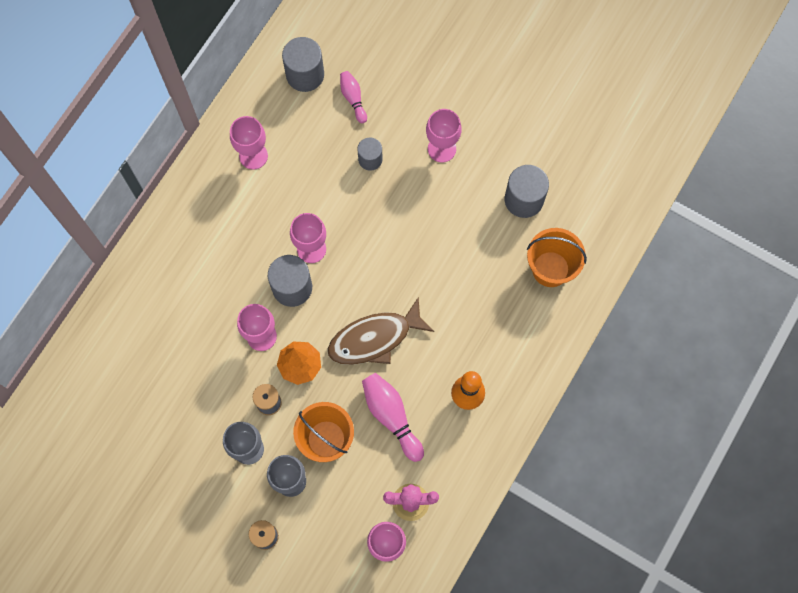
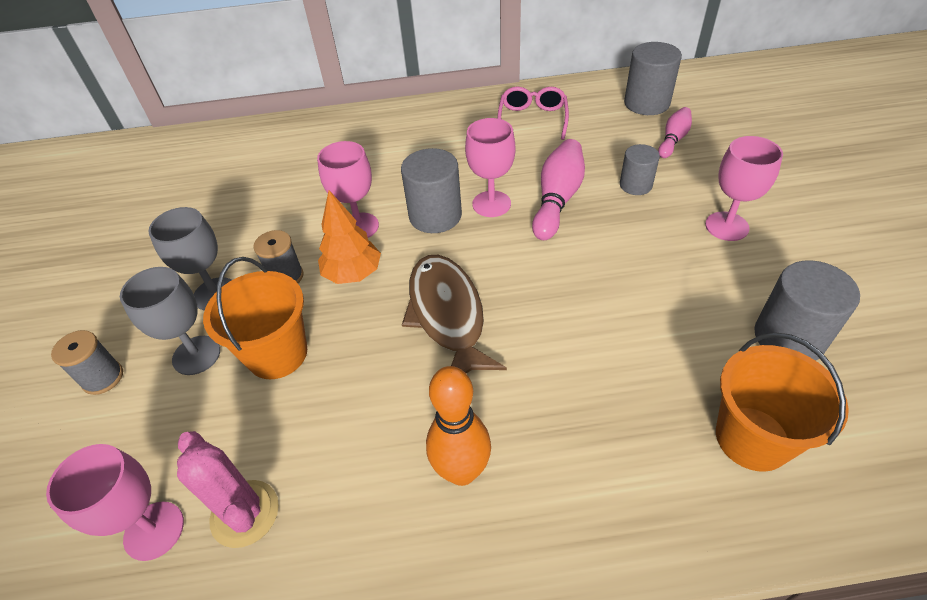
camera: 55 degrees right, 25 degrees down
(253, 156) = (532, 120): pink goblet -> pink glasses
(375, 338) = (447, 315): brown fish -> brown fish turned 45 degrees clockwise
(391, 416) = (360, 400): pink bowling pin -> pink bowling pin (557, 200)

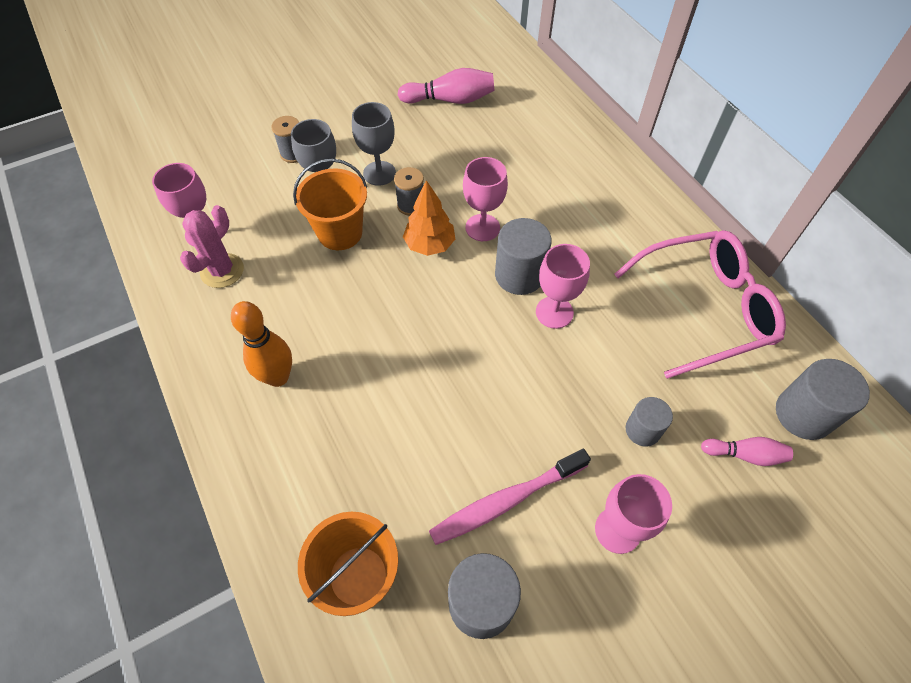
camera: 65 degrees right, 10 degrees up
(447, 315) = (411, 322): brown fish -> none
(532, 120) = (703, 309): pink glasses -> pink glasses, size x1.81
(557, 200) = (585, 364): pink bowling pin -> pink bowling pin (450, 100)
(684, 291) = (507, 500): none -> pink toothbrush

